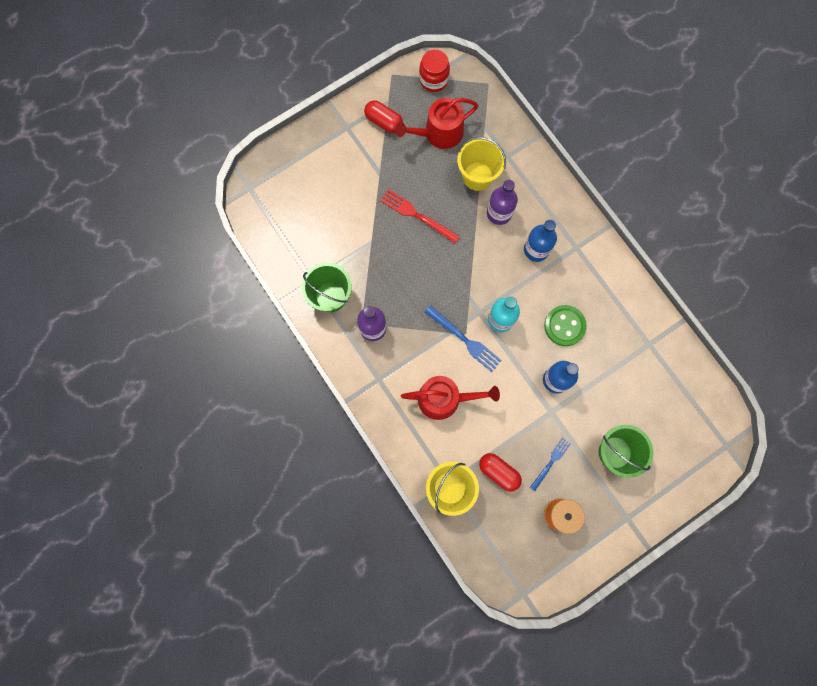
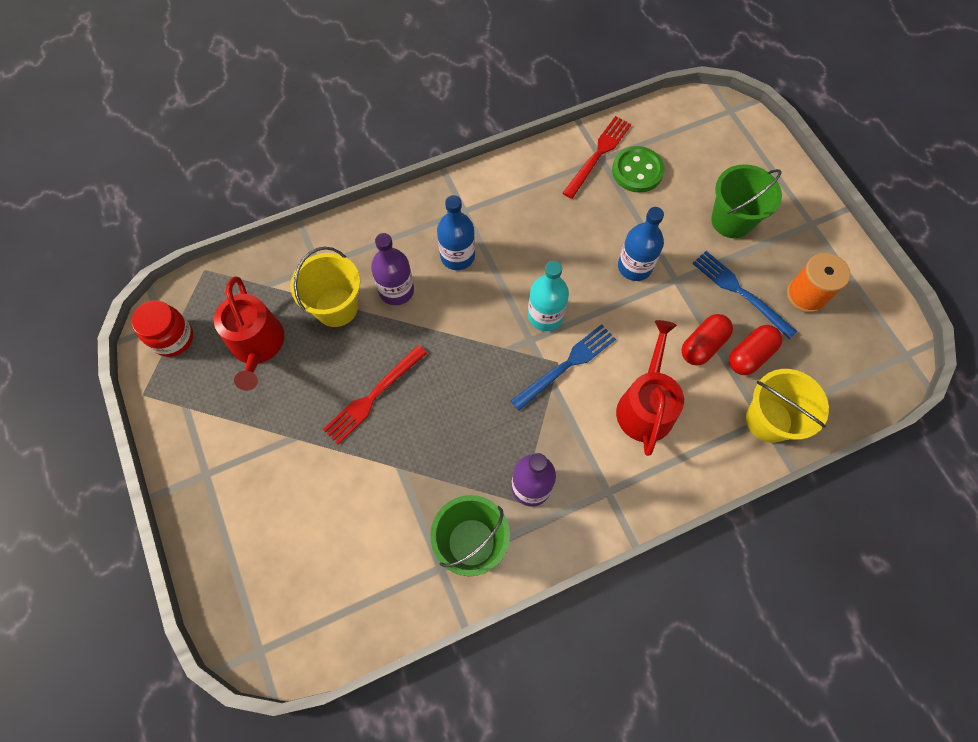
camera: 80 degrees left, 10 degrees down
(384, 121) = (214, 418): red capsule -> red capsule (702, 345)
(551, 462) = (740, 292): blue fork -> blue fork, size x1.56
(564, 326) = (565, 243): green button -> green button (637, 171)
(653, 341) = (598, 154): none -> red fork

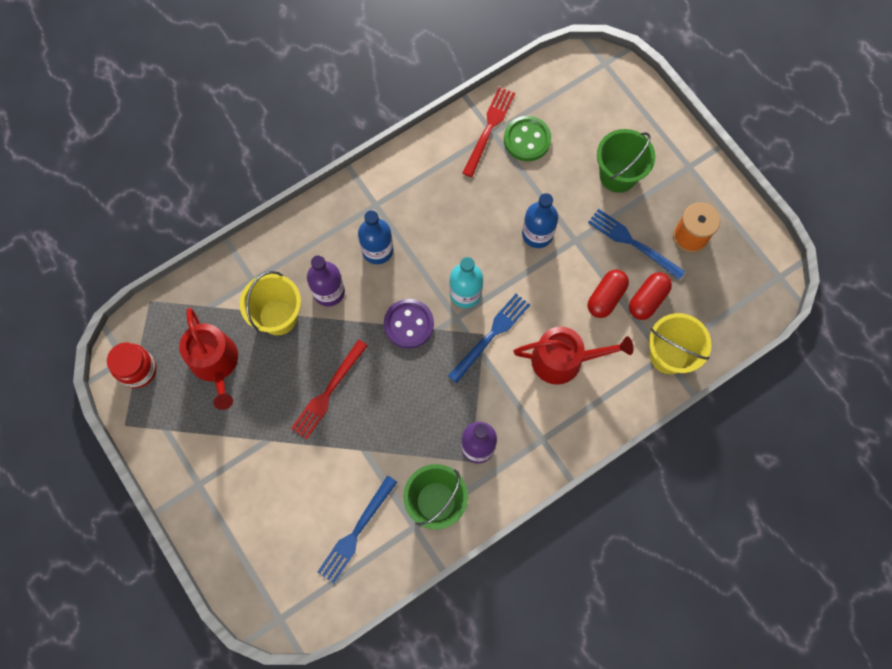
camera: 10 degrees left, 5 degrees up
(371, 561) = (356, 532): none -> blue fork
(477, 338) = (409, 324): none -> purple button
(646, 405) = (564, 360): red watering can -> red watering can turned 90 degrees clockwise

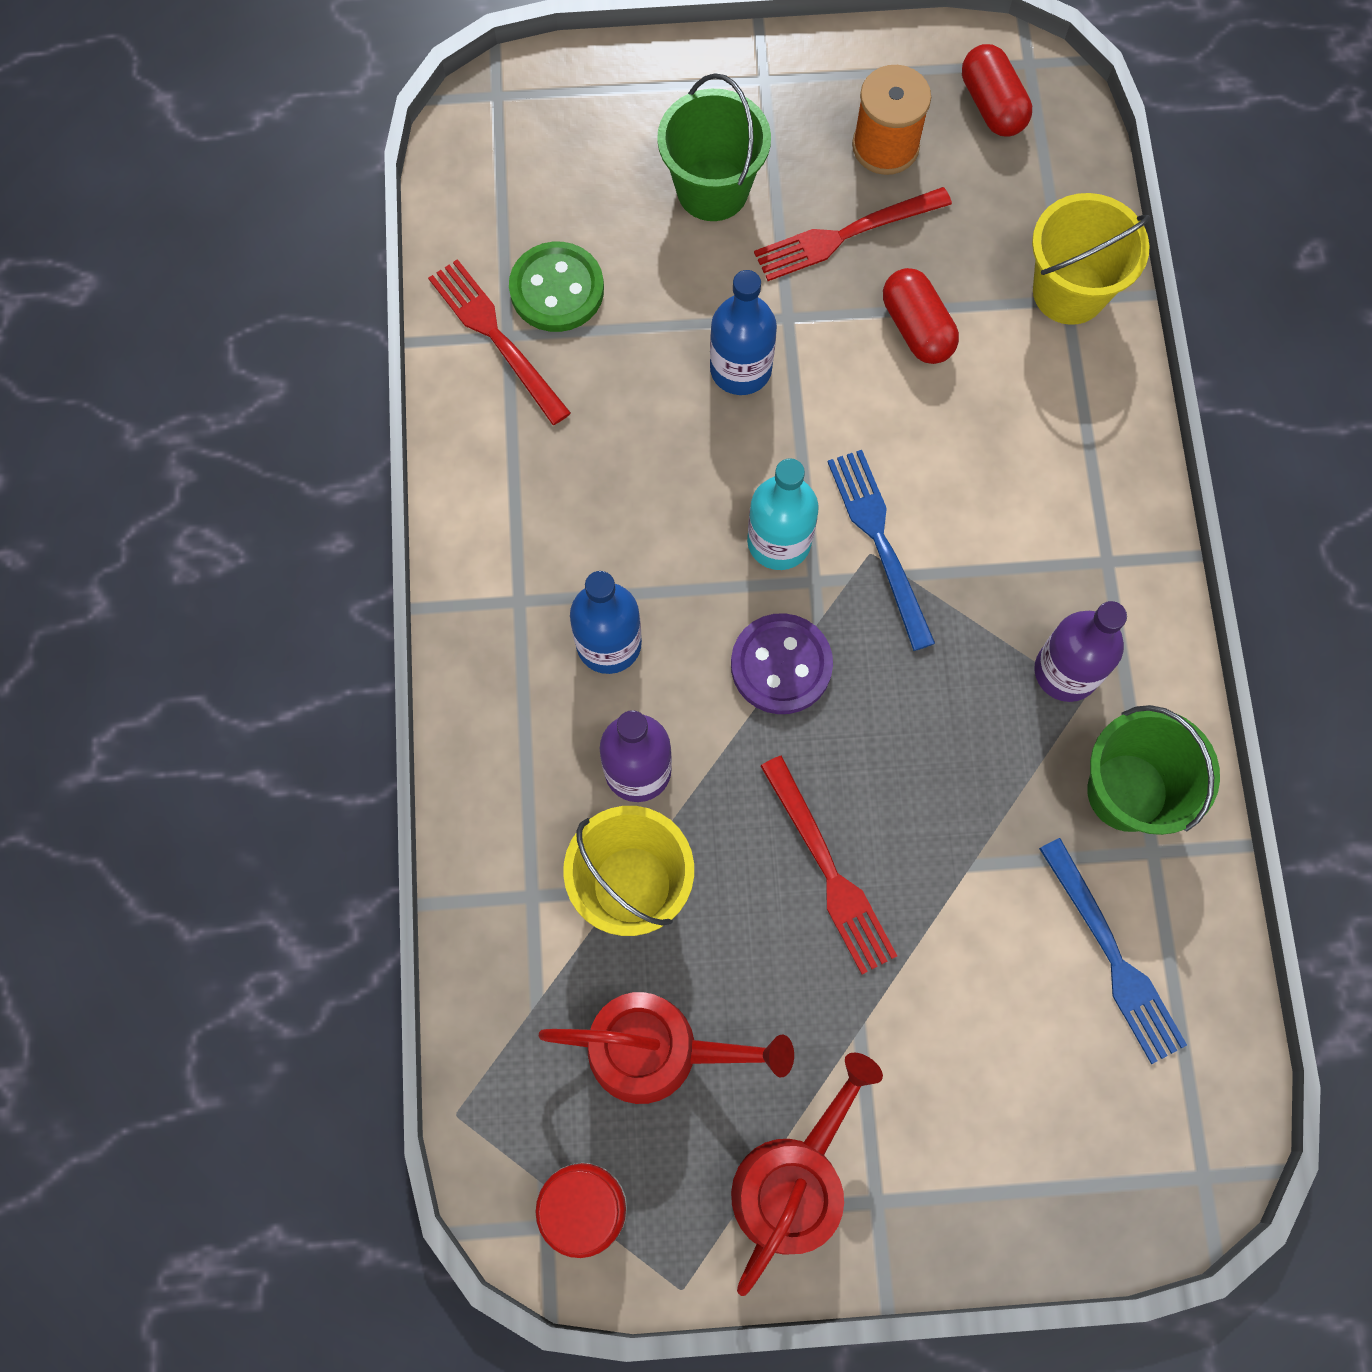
camera: 60 degrees left, 0 degrees up
(564, 360) = (988, 451): red watering can -> red watering can (794, 1180)
(633, 243) = (845, 235): blue fork -> red fork
(647, 300) = (957, 269): red capsule -> red capsule (992, 105)

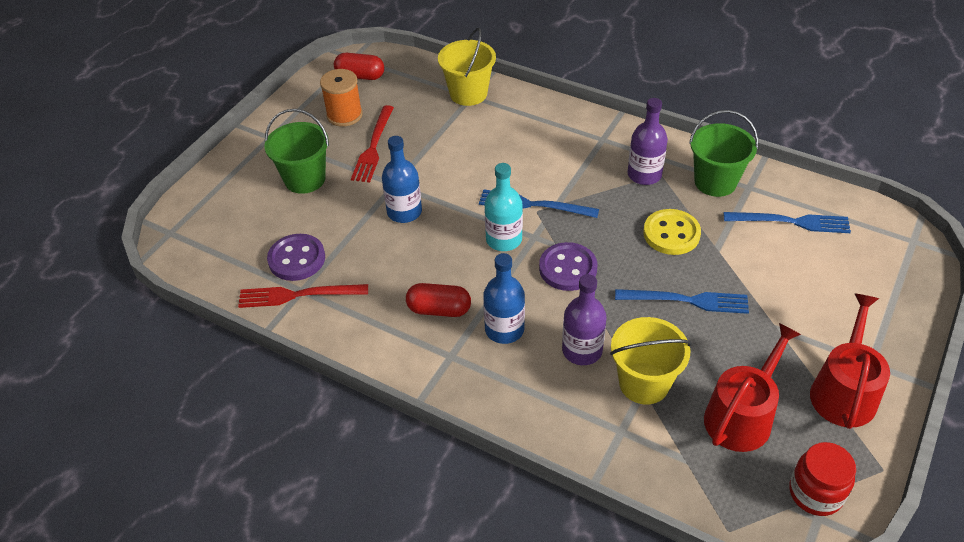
camera: 55 degrees left, 25 degrees down
(557, 289) = (297, 259): green button -> purple button
(794, 1180) = (844, 391): red watering can -> red watering can turned 45 degrees clockwise
(828, 871) = (687, 301): red fork -> blue fork
(916, 328) = (440, 145): red capsule -> red capsule (439, 309)
(957, 780) = (671, 234): none -> yellow button

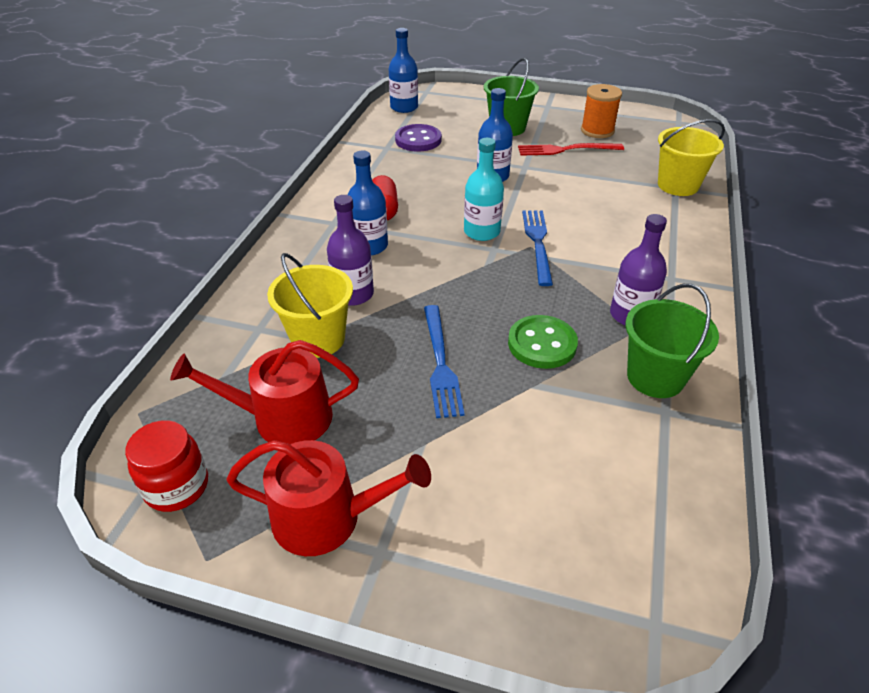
camera: 75 degrees right, 5 degrees down
(203, 260) = (404, 107): none -> blue bottle
(298, 295) = (381, 147): red fork -> none
(360, 76) = (655, 129): red capsule -> none
(568, 268) = (458, 274): purple button -> none
(671, 234) = (542, 344): yellow button -> green button
(742, 415) = (282, 418): red watering can -> red watering can turned 150 degrees clockwise
(791, 222) = (619, 458): blue fork -> none

